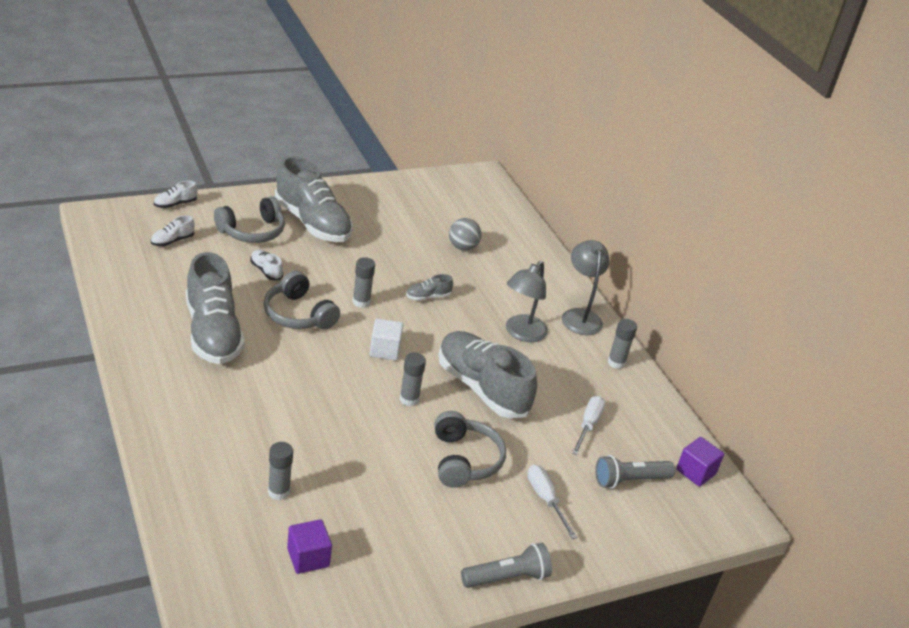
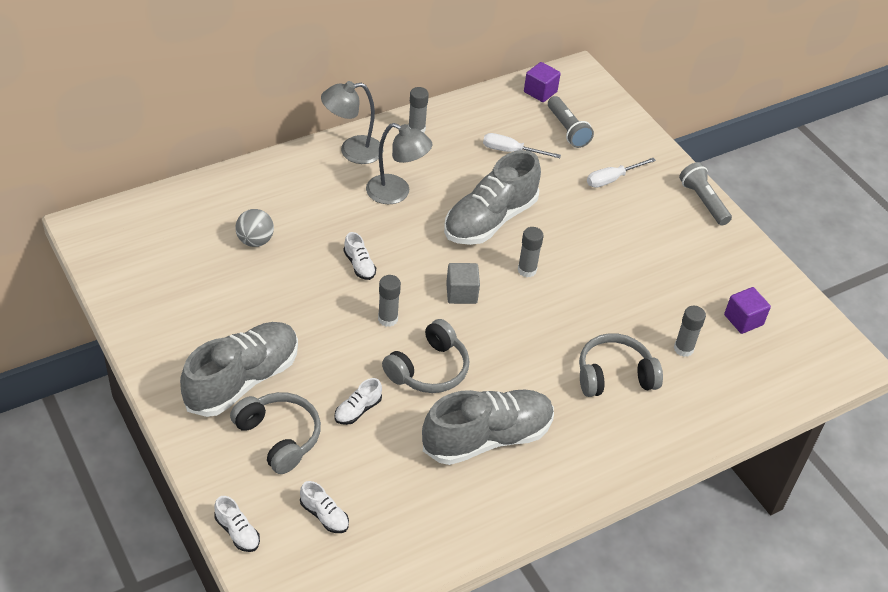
camera: 95 degrees left, 10 degrees up
(385, 350) = (461, 293): white cube -> grey cube
(428, 297) = (359, 265): grey shoe -> white shoe
(464, 460) = (589, 229): grey headphones -> grey headphones (614, 375)

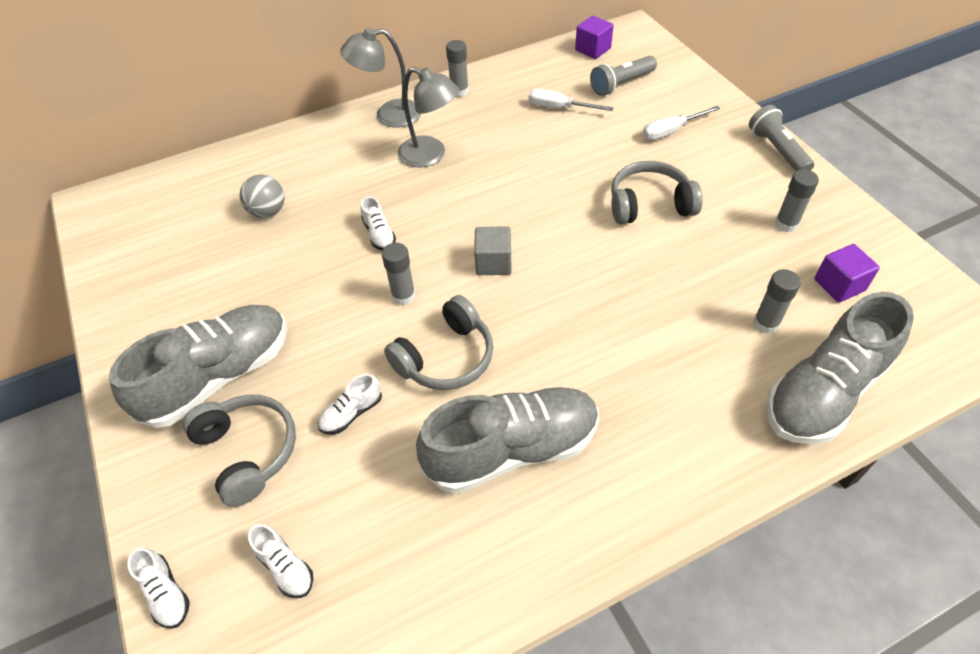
camera: 10 degrees right, 5 degrees up
(490, 220) = (532, 179): grey shoe -> grey shoe (824, 392)
(527, 270) = (572, 234): grey glue stick -> grey glue stick (786, 224)
(567, 130) = (621, 84): grey flashlight -> grey flashlight turned 75 degrees clockwise
(614, 375) = (678, 360): grey headphones -> grey headphones (649, 204)

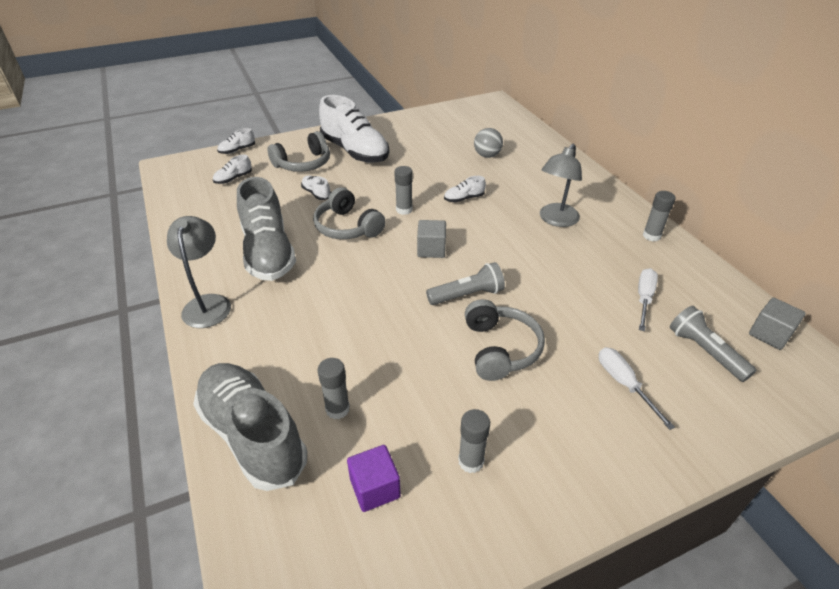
camera: 90 degrees right, 10 degrees down
(219, 376) = (355, 151): grey shoe -> white shoe
(389, 115) = (605, 199): grey lamp -> grey lamp (208, 303)
(592, 49) = (769, 334): purple cube -> grey cube
(777, 150) = (607, 487): grey flashlight -> grey flashlight (467, 295)

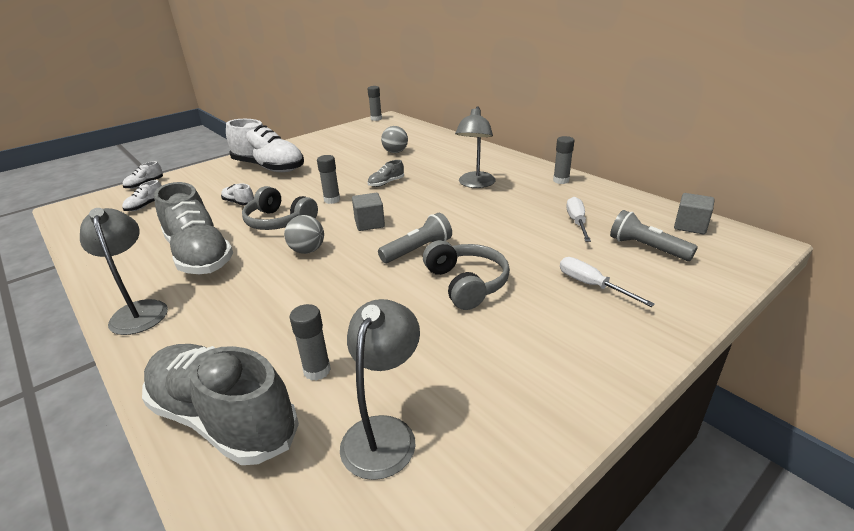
camera: 15 degrees left, 10 degrees down
(303, 163) = (219, 183): grey headphones -> none
(364, 270) = (307, 250): none -> grey ball
(375, 488) = (384, 432): purple cube -> grey lamp
(464, 198) = (386, 183): white shoe -> grey shoe
(471, 461) = (477, 381): grey glue stick -> grey glue stick (376, 119)

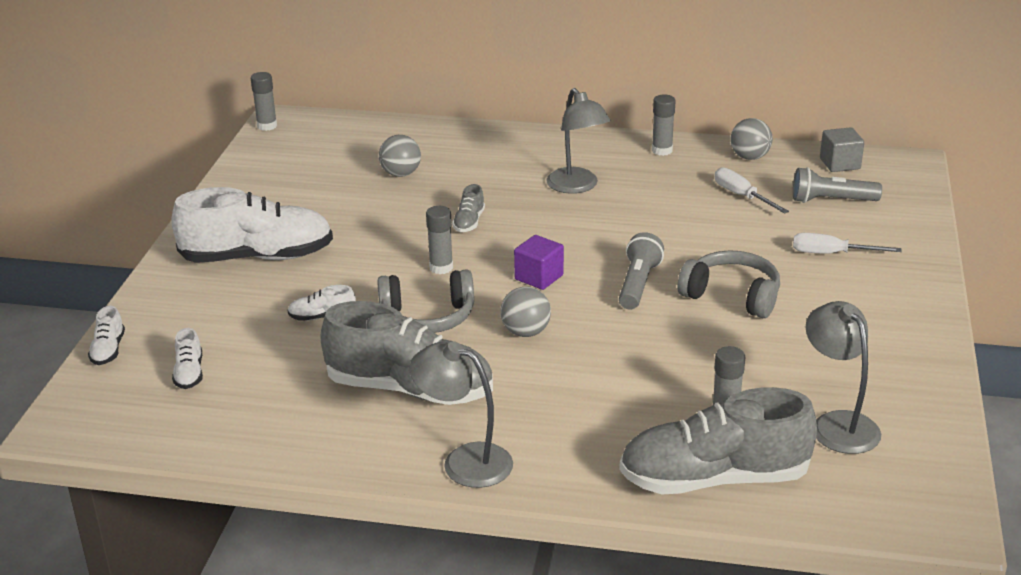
camera: 40 degrees left, 0 degrees up
(369, 223) = (539, 277): grey cube -> purple cube
(619, 201) = (749, 157): none -> grey ball

